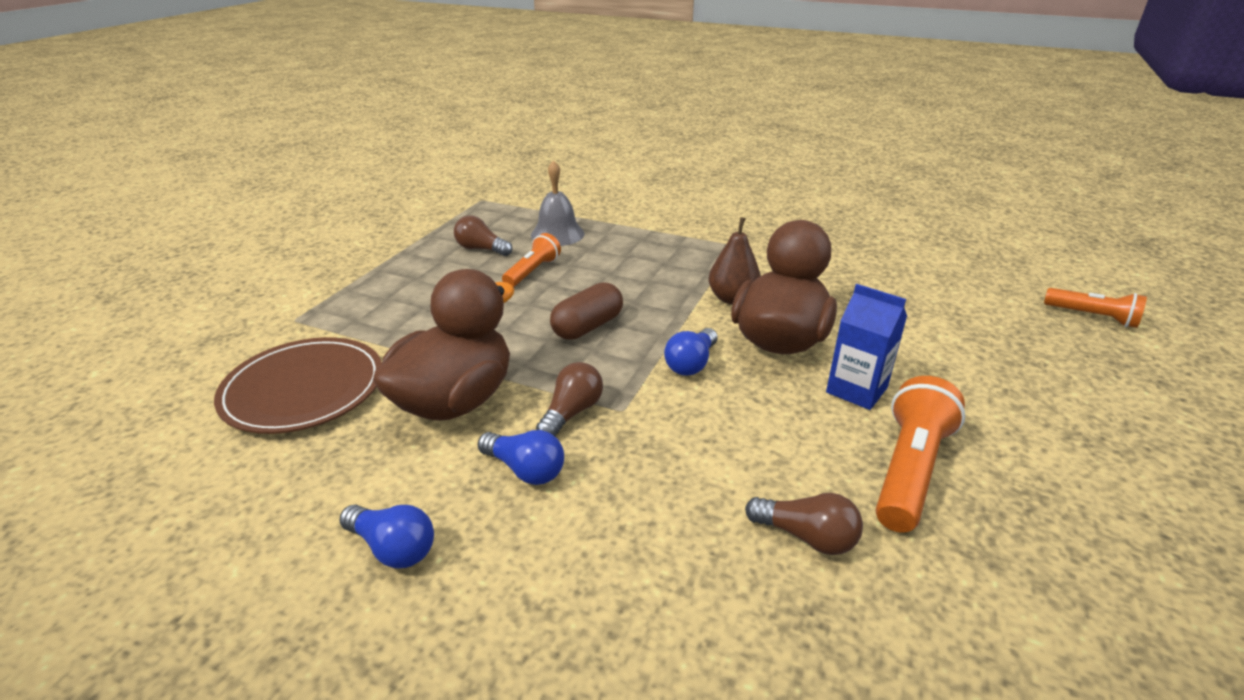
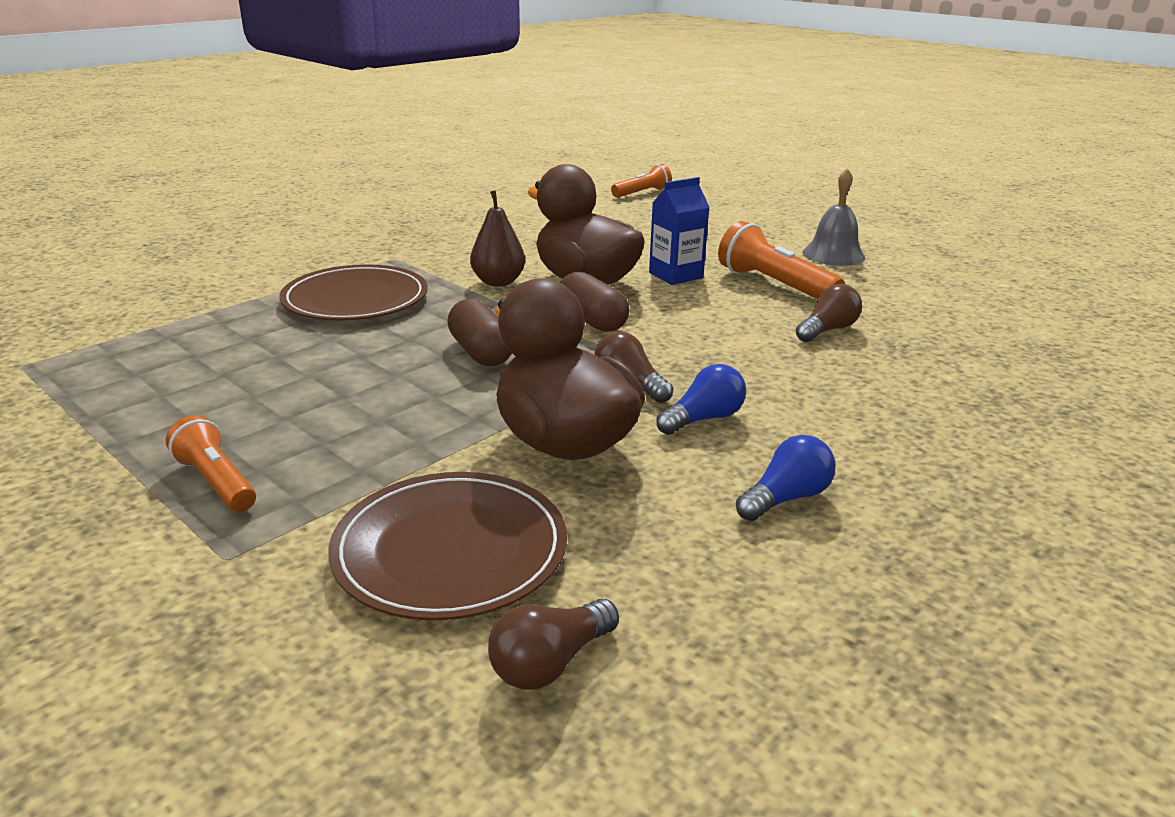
camera: 70 degrees left, 5 degrees down
(481, 249) = (200, 385): brown light bulb -> brown light bulb (550, 663)
(532, 272) = (315, 362): orange flashlight -> orange flashlight (216, 482)
(557, 234) = (232, 333): grey bell -> grey bell (833, 254)
(643, 254) = (355, 299): none -> brown plate
(691, 364) = (592, 321): blue light bulb -> brown capsule

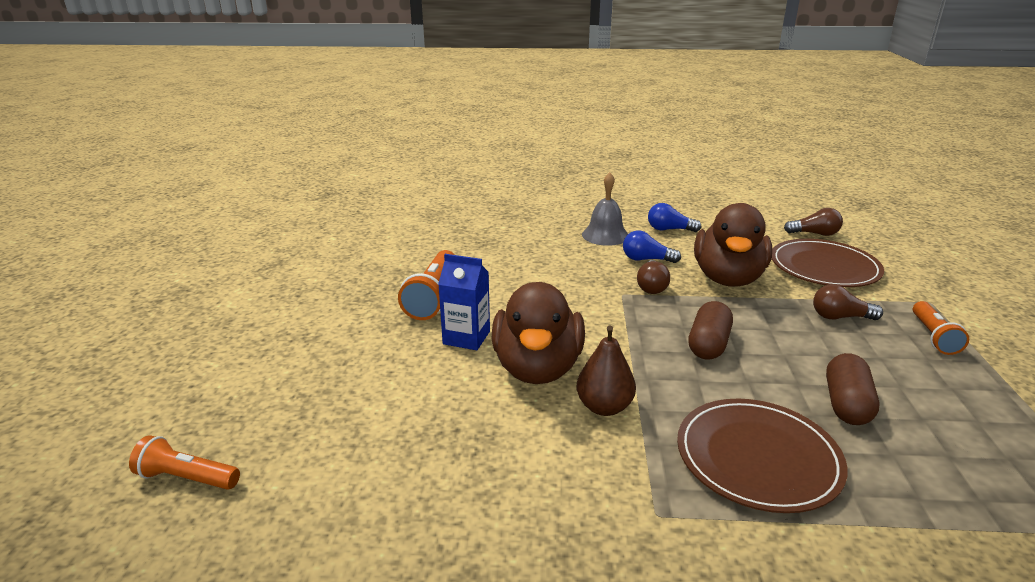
camera: 130 degrees left, 0 degrees up
(592, 321) = (599, 331): brown capsule -> brown capsule (846, 404)
(827, 330) = (489, 262): brown light bulb -> brown light bulb (840, 317)
(833, 254) = (330, 297): grey bell -> grey bell (605, 235)

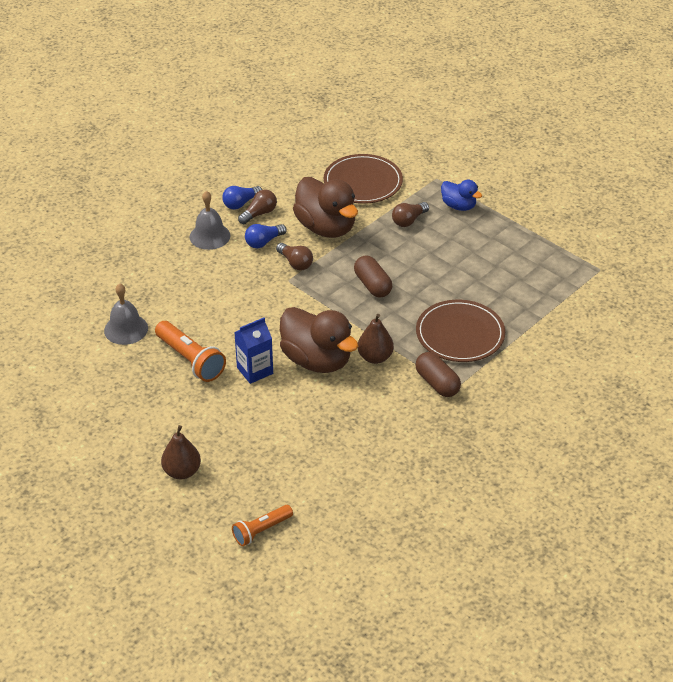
camera: 50 degrees left, 15 degrees up
(256, 368) = (182, 472): none -> brown pear
(431, 252) = (126, 329): none -> grey bell
(814, 234) = (327, 151): brown light bulb -> brown light bulb (259, 214)
(846, 404) = (463, 279): brown capsule -> brown capsule (437, 383)
(933, 336) = (458, 206): orange flashlight -> blue duck

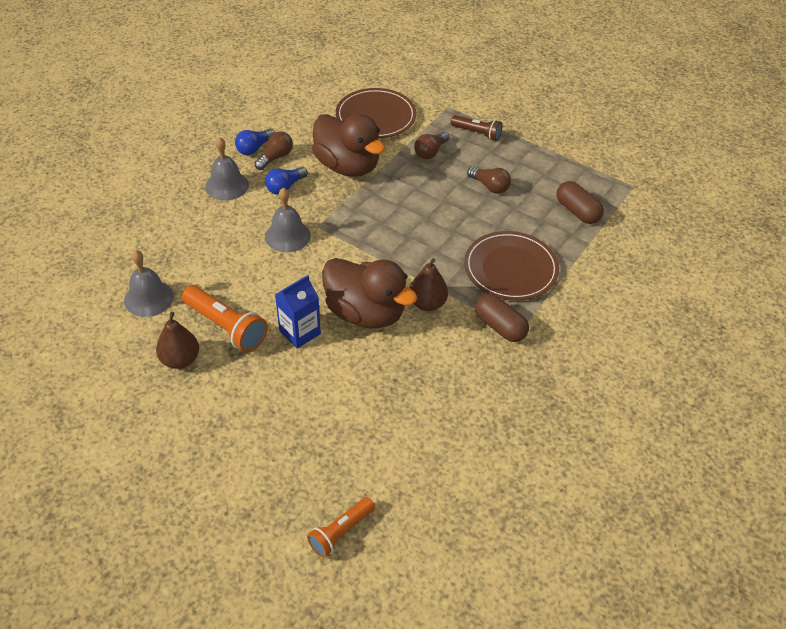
camera: 10 degrees left, 5 degrees up
(182, 472) = (236, 466): brown pear -> brown pear (180, 360)
(258, 286) = (287, 236): none -> grey bell
(295, 263) = (322, 207): brown light bulb -> brown light bulb (490, 186)
(372, 285) = (408, 223): brown capsule -> brown capsule (577, 211)
(458, 206) = (477, 133): blue duck -> brown flashlight

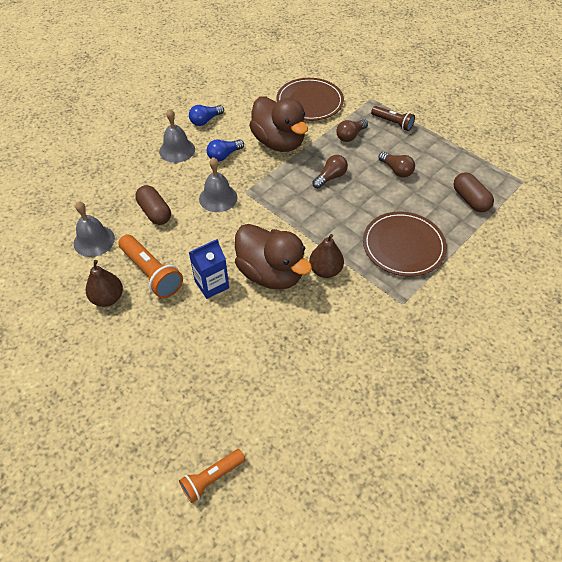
camera: 10 degrees right, 5 degrees up
(275, 157) = (221, 130): brown light bulb -> brown light bulb (330, 177)
(500, 326) = (385, 298): brown capsule -> brown capsule (155, 212)

